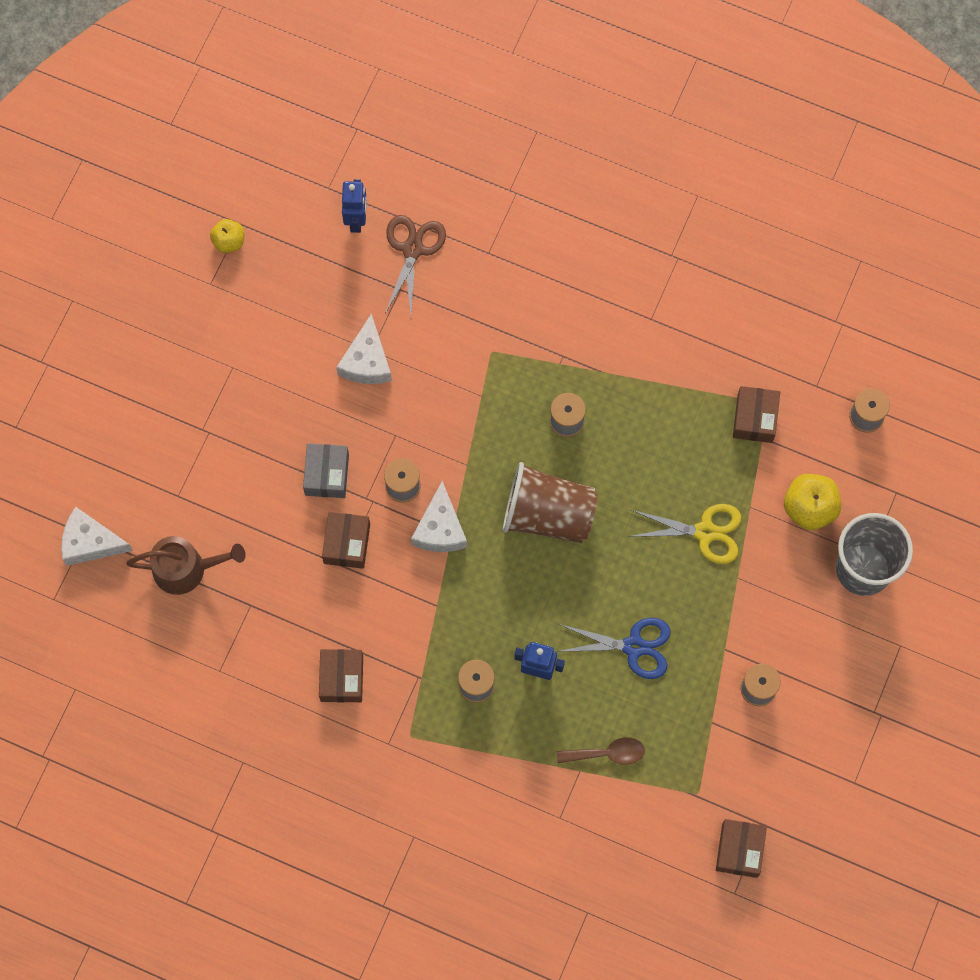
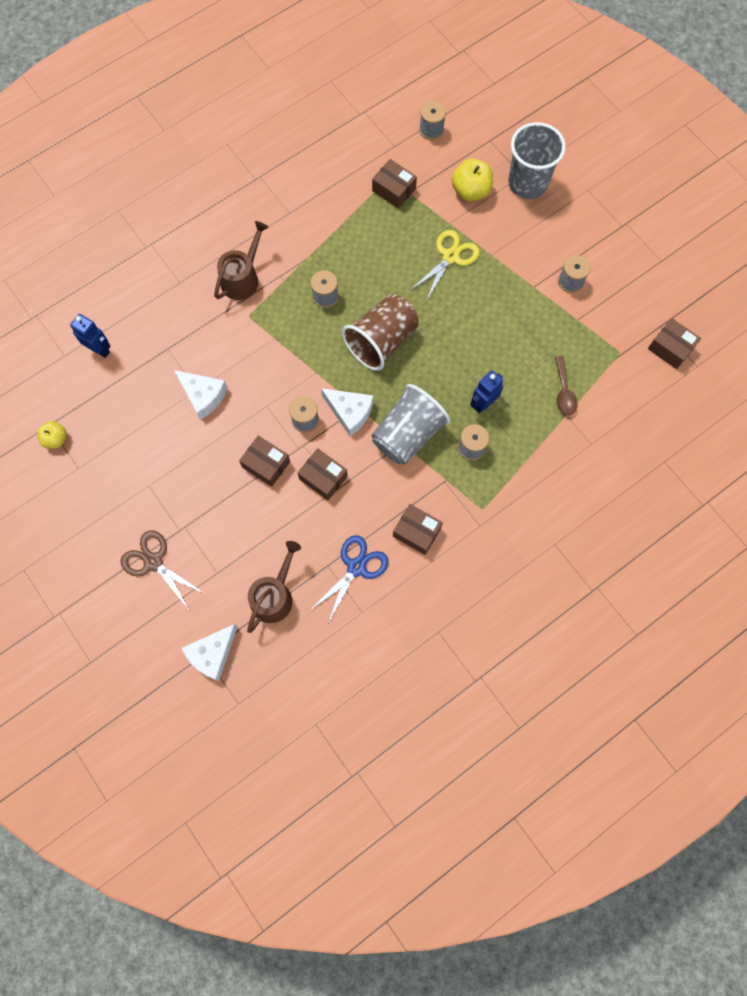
camera: 60 degrees left, 0 degrees up
(327, 474) = (266, 464): grey box -> brown box
(413, 249) = (145, 326): brown scissors -> brown scissors (153, 562)
(451, 606) = (408, 434): none -> grey cup
(534, 317) = (242, 278): none -> brown watering can
(607, 753) = (564, 392): brown spoon -> brown spoon turned 150 degrees clockwise
(634, 647) = (501, 338): blue scissors -> blue scissors (356, 567)

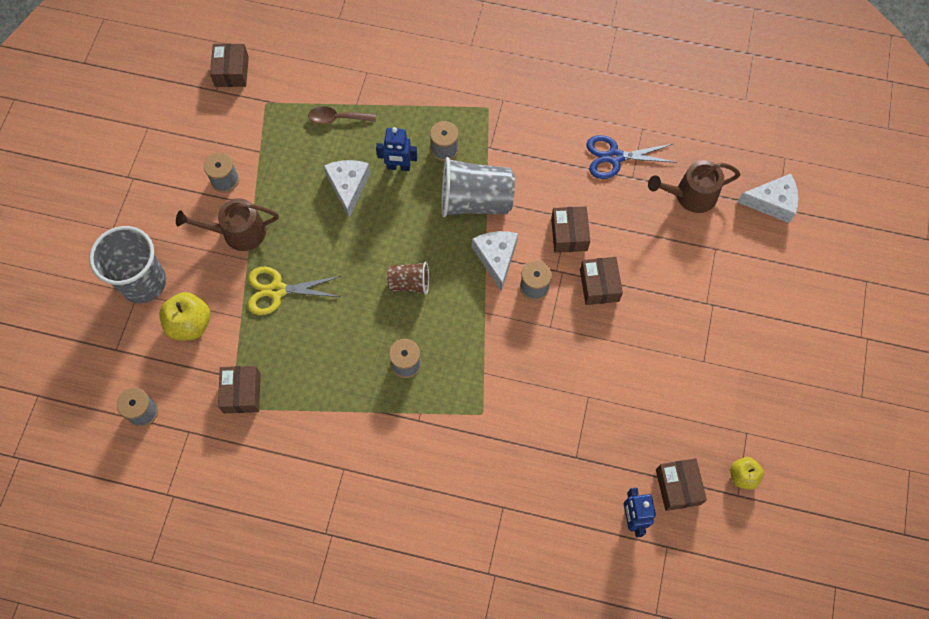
camera: 130 degrees left, 5 degrees down
(153, 562) = (754, 302): brown scissors -> none
(203, 396) = (590, 386): white cheese -> white cheese (348, 187)
(242, 278) = (450, 452): brown watering can -> brown watering can (238, 232)
(381, 341) = (409, 283): brown cup -> brown cup, size x0.54
(417, 532) = (548, 137): brown box -> brown box (678, 487)
(564, 392) = (337, 118): brown spoon -> brown spoon turned 135 degrees counterclockwise

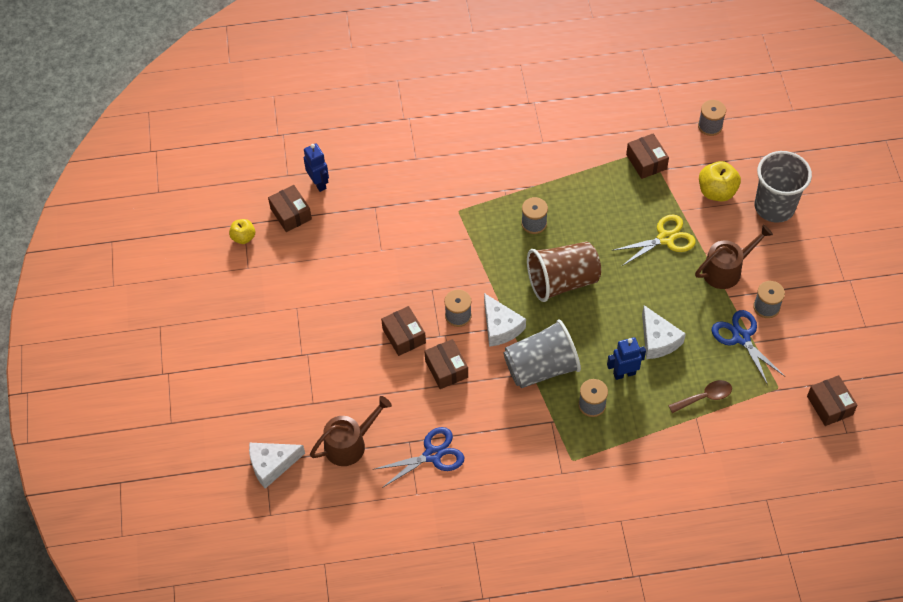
camera: 160 degrees right, 10 degrees down
(268, 160) = (741, 337): none -> blue scissors
(409, 283) = (562, 281): brown cup -> brown cup, size x1.85

